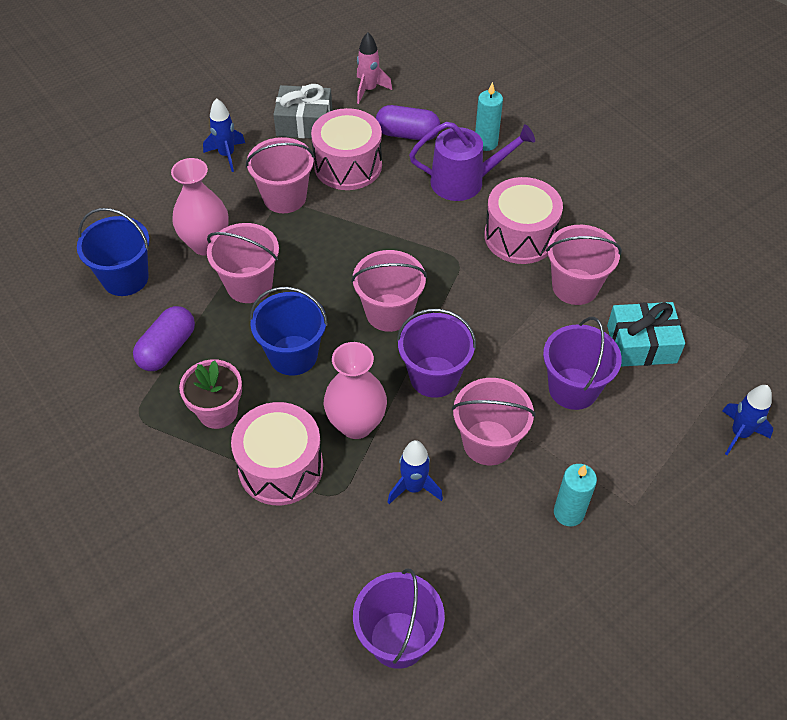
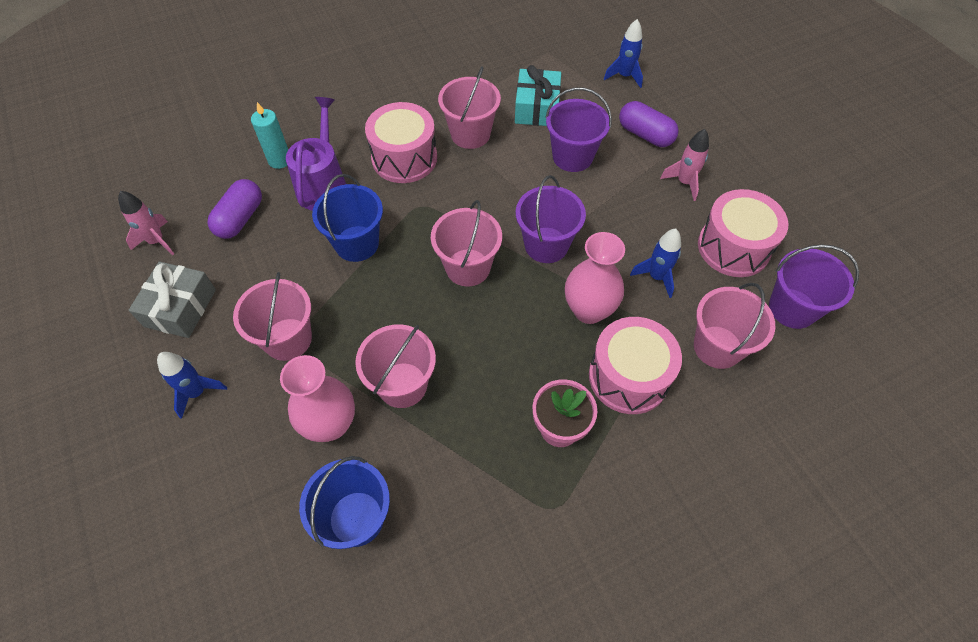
camera: 80 degrees left, 5 degrees up
(167, 348) = (470, 474): purple capsule -> purple capsule (645, 135)
(293, 355) = (502, 353): blue bucket -> blue bucket (357, 243)
(348, 165) = (263, 275): pink drum -> pink drum (733, 247)
(488, 442) = (617, 219): pink bucket -> pink bucket (717, 347)
(568, 513) = (684, 182): turquoise candle -> pink rocket

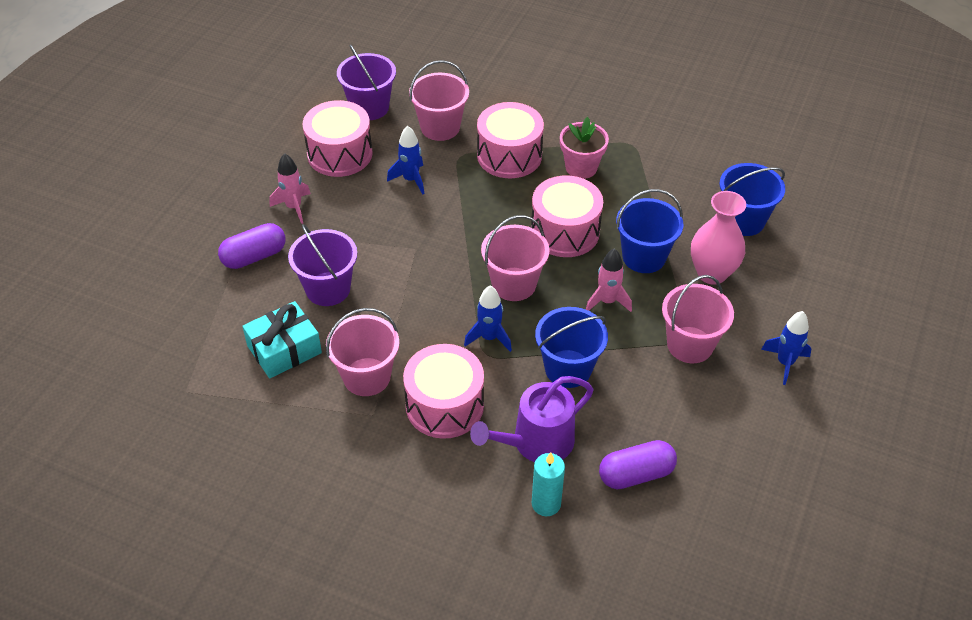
camera: 130 degrees left, 10 degrees down
(157, 241) = (725, 517): pink rocket -> pink rocket (607, 301)
(180, 308) = (750, 436): grey gift -> none
(402, 385) = (644, 257): pink bucket -> blue bucket
(489, 347) = (565, 231): none -> pink drum
(546, 245) = (443, 252): purple bucket -> none
(588, 310) = (478, 199): pink vase -> none
(624, 76) = (178, 310): blue rocket -> blue rocket (489, 338)
(645, 135) = (254, 256): purple capsule -> purple capsule turned 60 degrees clockwise

